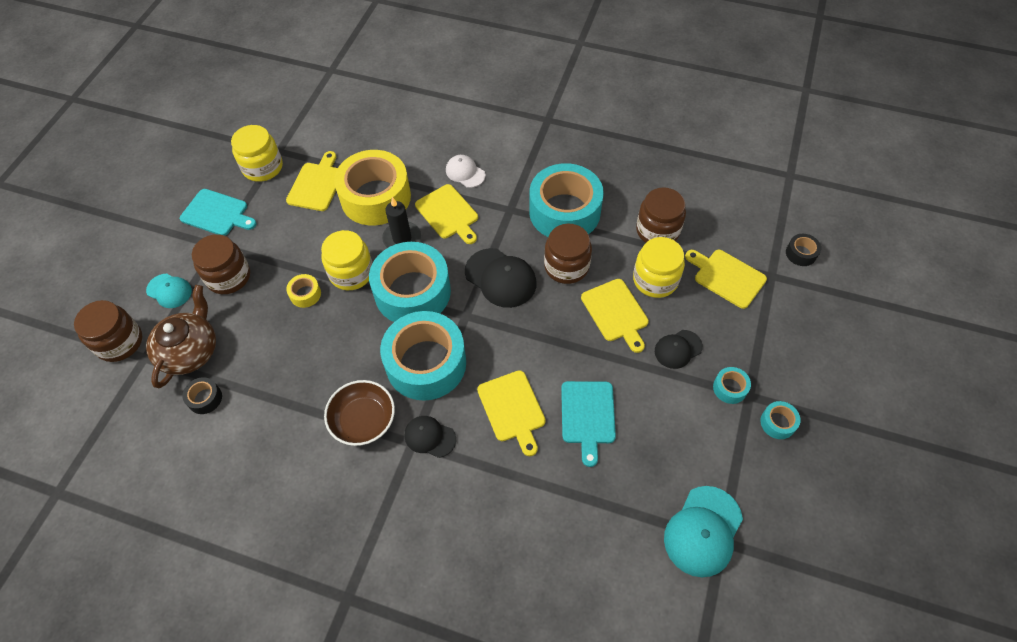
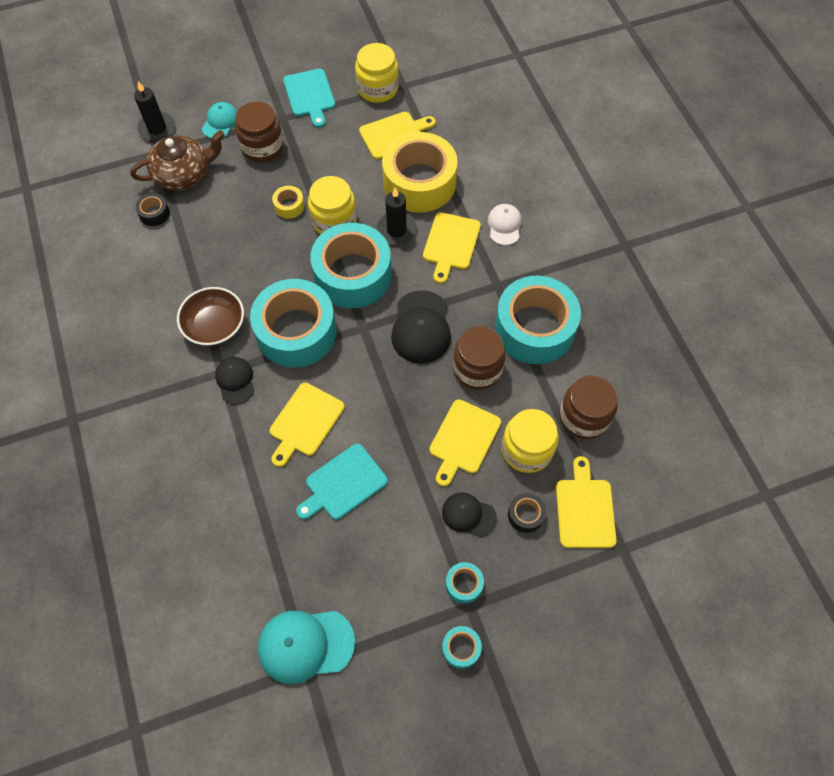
camera: 50 degrees right, 5 degrees up
(119, 342) = (157, 128): brown jar -> black candle
(169, 291) = (220, 122): turquoise cap -> turquoise cap turned 150 degrees counterclockwise
(801, 253) = (674, 561): black tape -> black tape (525, 515)

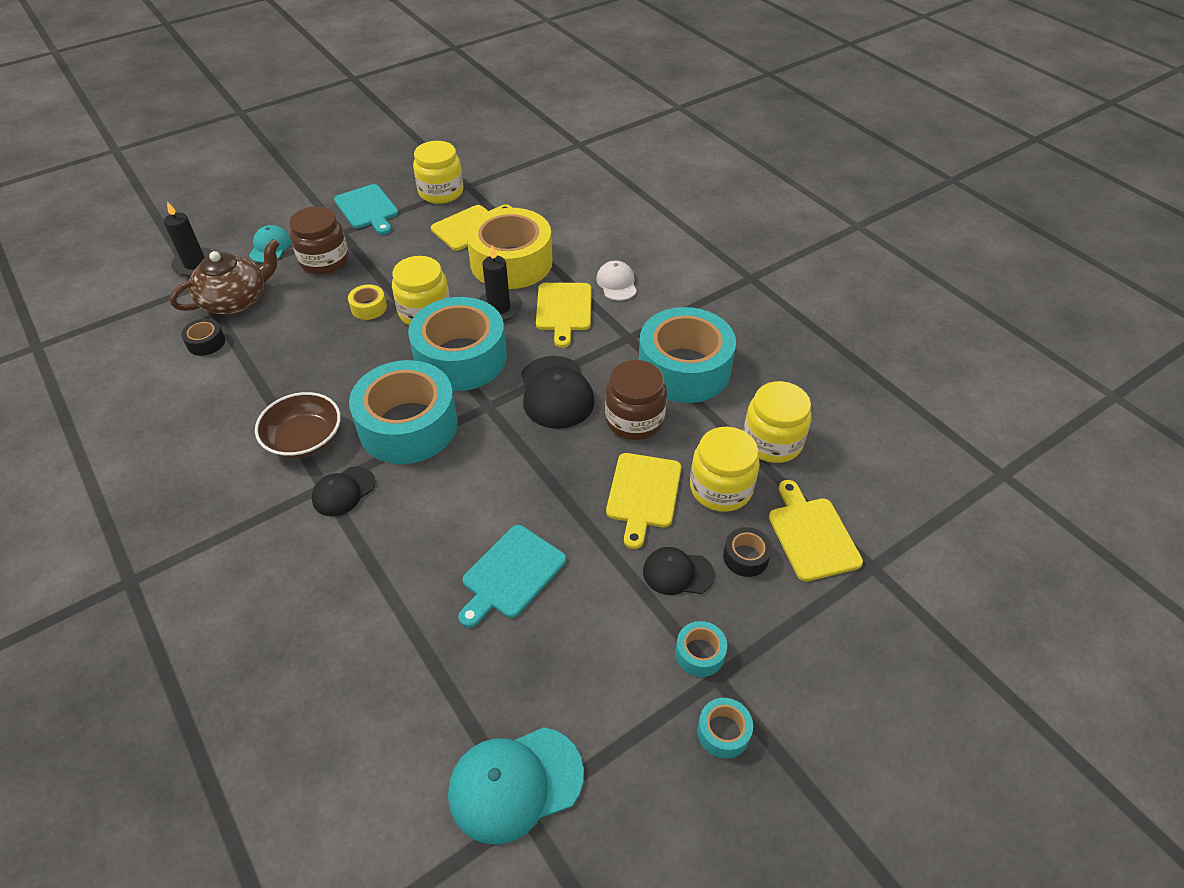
camera: 15 degrees left, 15 degrees down
(235, 380) = (343, 491): black cap -> black cap turned 105 degrees counterclockwise
(305, 422) = (443, 517): yellow cutting board -> none
(584, 417) = (772, 441): brown jar -> yellow jar

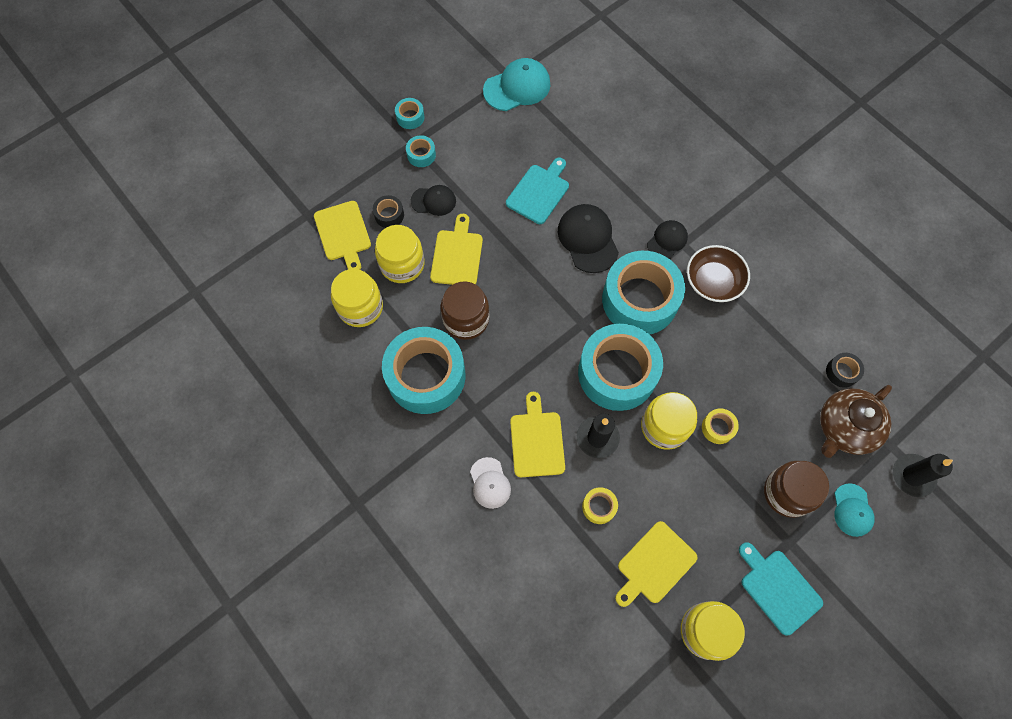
camera: 175 degrees right, 20 degrees up
(511, 262) = (599, 507): yellow tape -> yellow tape, size x0.41
(556, 392) = (530, 341): black cap -> black cap (588, 239)

